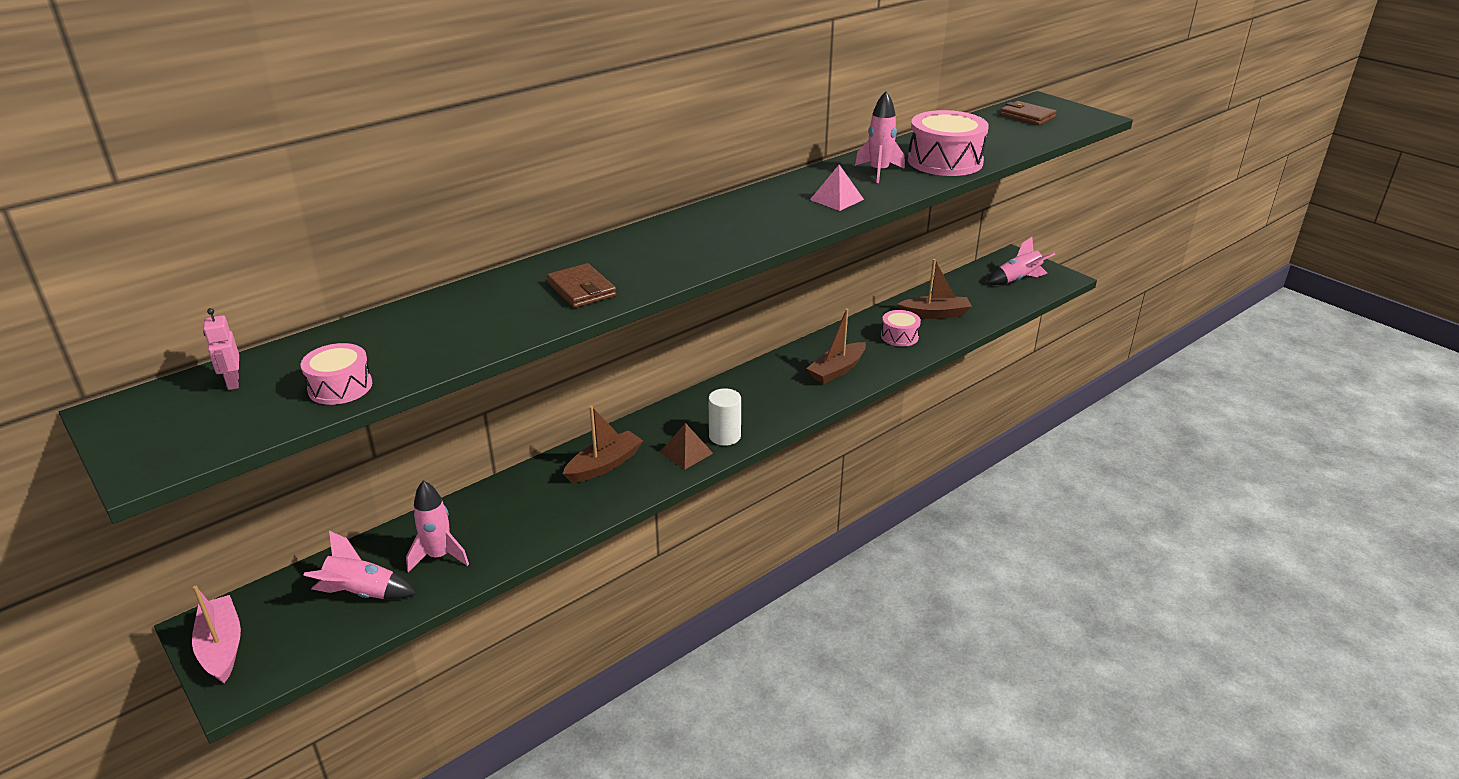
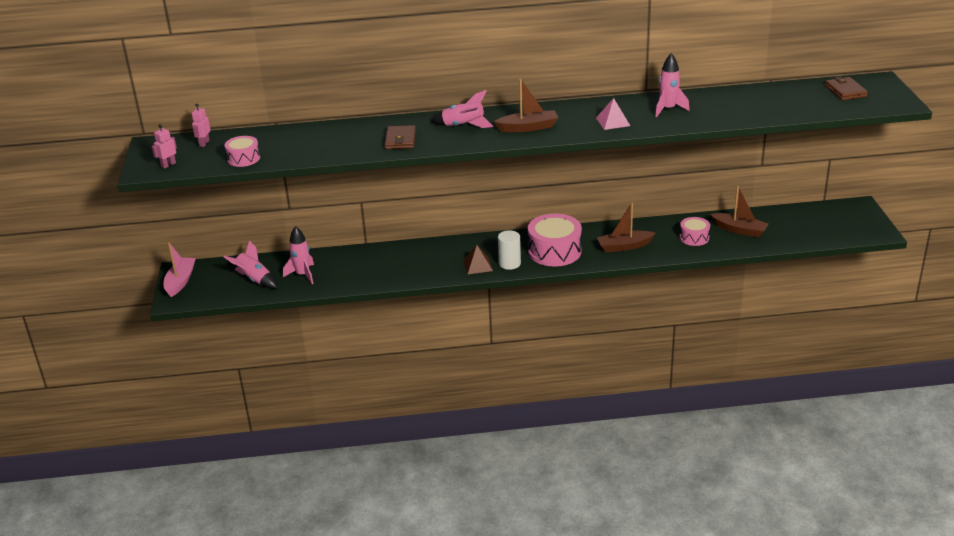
camera: 35 degrees right, 0 degrees up
(193, 439) = (168, 165): none -> pink robot
(604, 465) = (426, 257): brown boat -> brown boat (528, 127)
(945, 161) = (725, 112): pink drum -> pink drum (554, 251)
(1018, 280) = (838, 224): pink rocket -> pink rocket (463, 126)

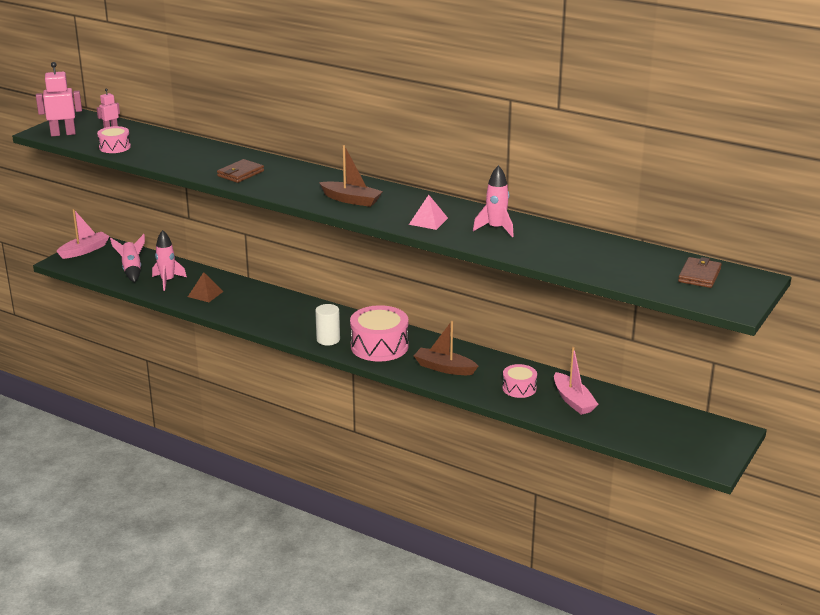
camera: 35 degrees right, 5 degrees down
(168, 165) = (63, 134): pink robot -> pink robot, size x1.78
(463, 126) = (305, 180): pink rocket -> none
(478, 265) = (301, 330): brown pyramid -> brown pyramid (205, 294)
(739, 230) = (573, 401): brown boat -> pink boat

